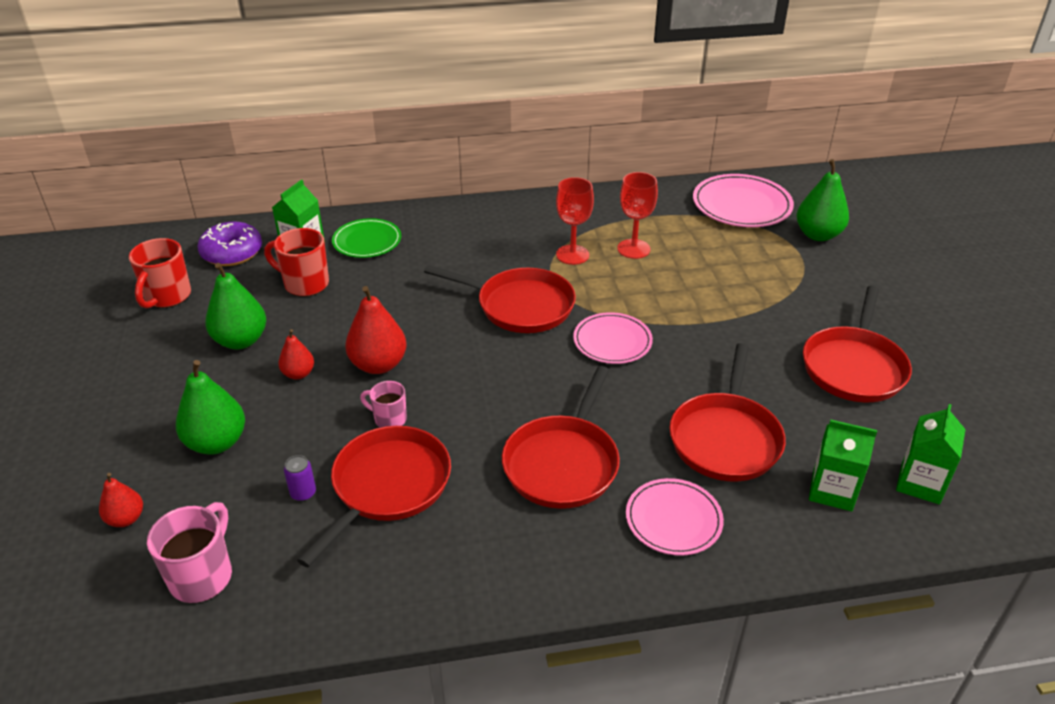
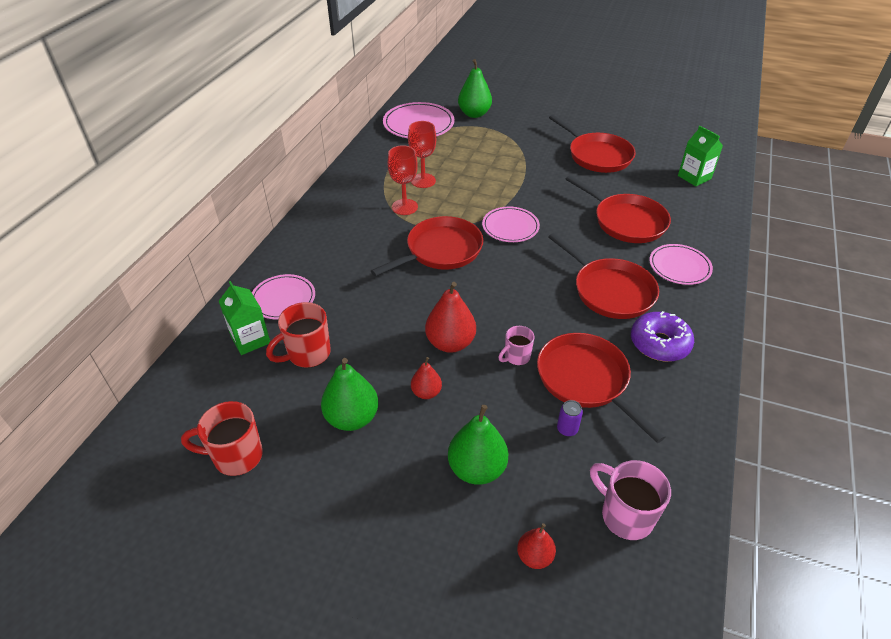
camera: 60 degrees left, 5 degrees up
(167, 297) = (236, 456): red mug -> red mug turned 135 degrees clockwise
(232, 253) = (210, 390): purple donut -> purple donut (659, 343)
(367, 241) = (283, 299): green plate -> pink plate
(832, 491) = (685, 205): green carton -> none

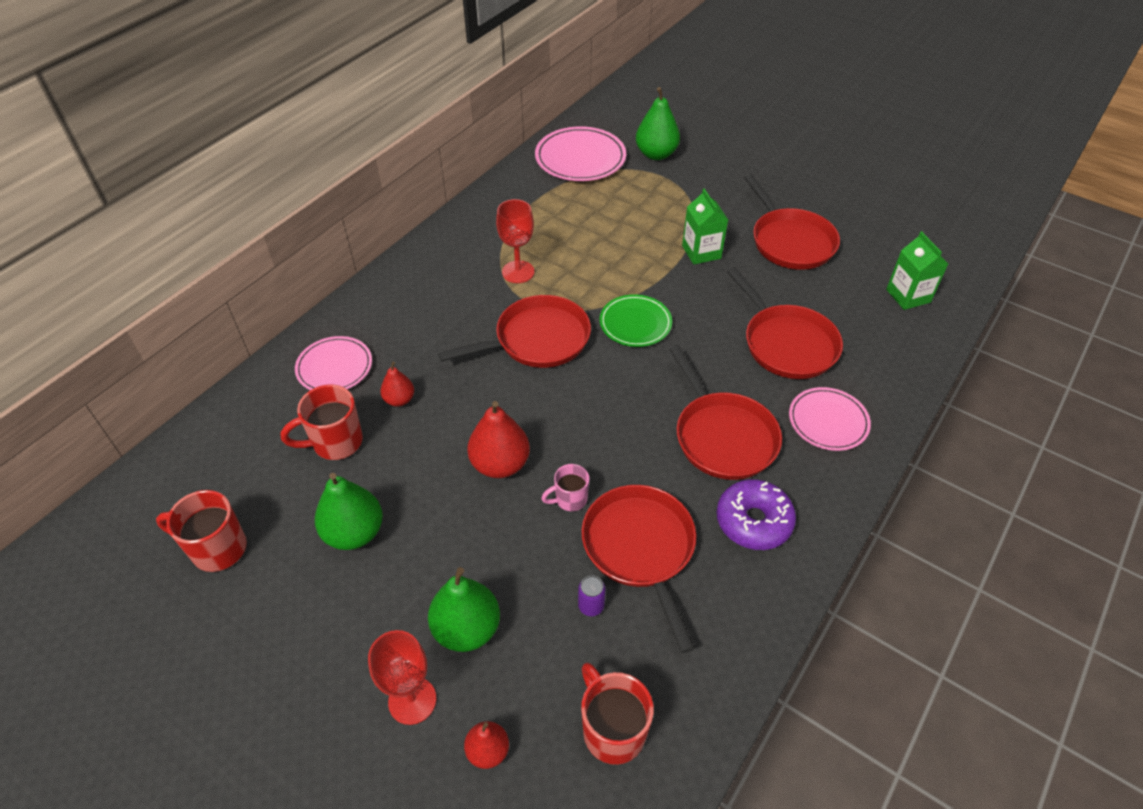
camera: 15 degrees right, 5 degrees up
(250, 339) = (281, 411): green carton -> green carton (701, 252)
(423, 181) = (554, 239): red goblet -> red goblet (412, 700)
(426, 392) = (448, 521): red pear -> red pear (399, 400)
(510, 227) = (635, 323): pink plate -> green plate
(625, 515) = (612, 730): pink mug -> red mug

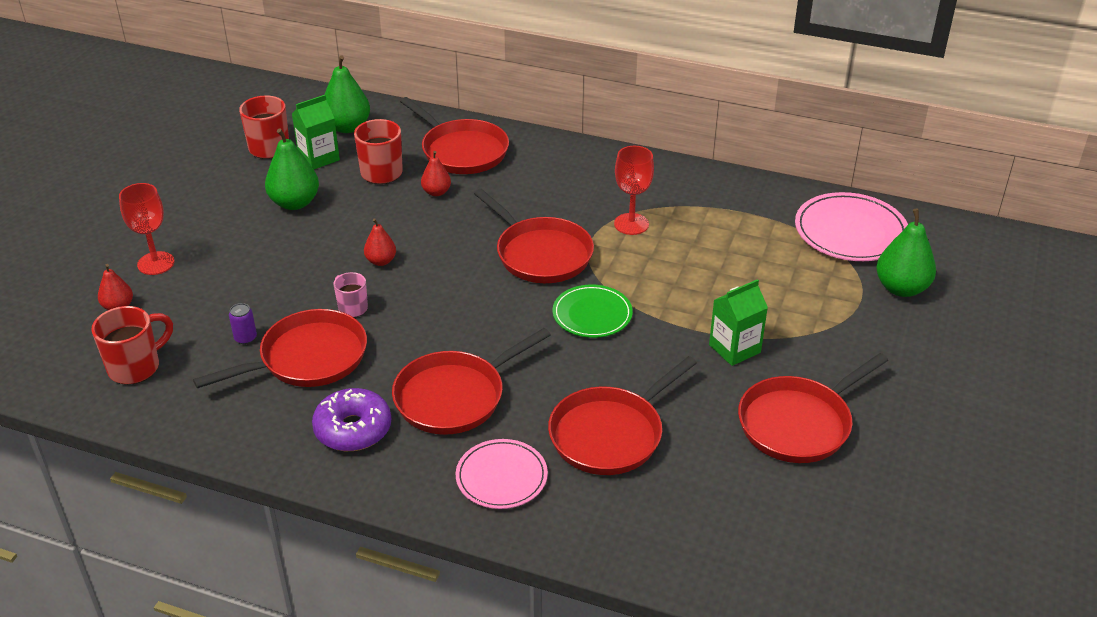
camera: 75 degrees right, 10 degrees down
(334, 367) = (461, 151): pink plate -> red pan
(467, 629) = (216, 276): green pear -> green pear (347, 127)
(500, 464) = (381, 261): red pear -> red pear, size x0.58
(908, 296) = (750, 545): green carton -> green carton (319, 158)

